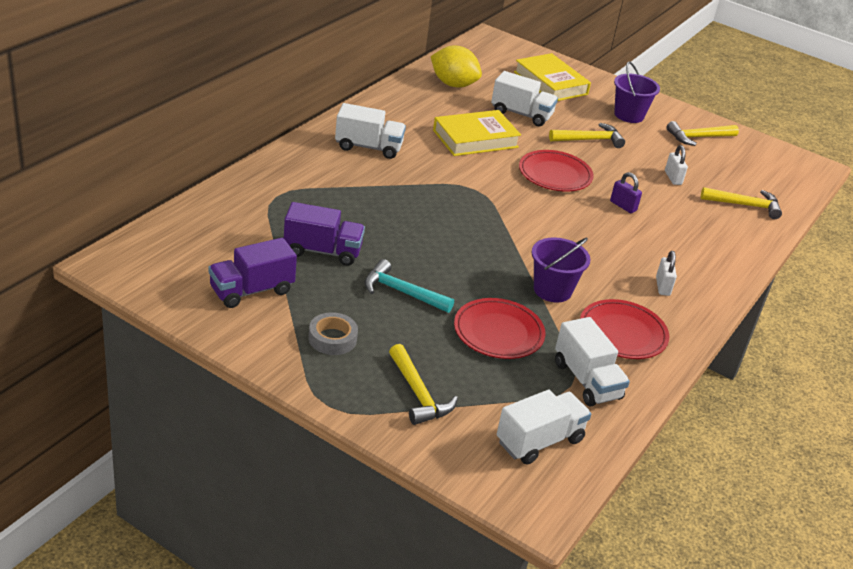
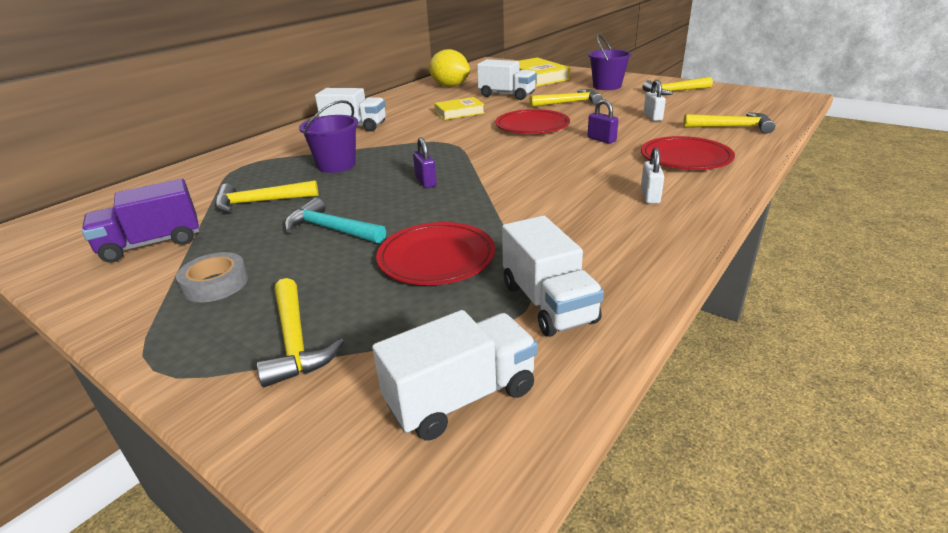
camera: 10 degrees right, 5 degrees down
(322, 251) = (260, 202): purple truck -> yellow hammer
(467, 244) = (426, 182): none -> purple padlock
(475, 139) = (459, 112): yellow book -> yellow book, size x0.64
(552, 290) = (515, 211): purple bucket -> purple bucket (336, 165)
(622, 333) = (601, 245): red plate -> red plate (685, 158)

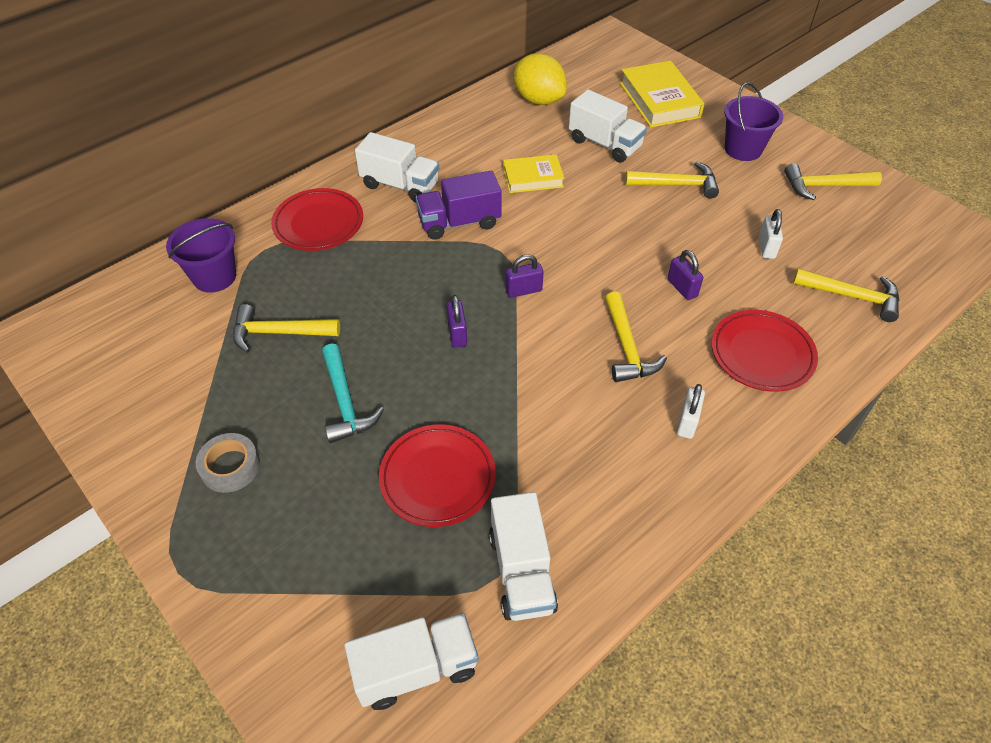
camera: 10 degrees right, 20 degrees up
(152, 244) = (172, 385): purple truck -> purple truck (459, 222)
(295, 341) = (294, 567): yellow hammer -> yellow hammer (627, 347)
(331, 229) = (345, 402): turquoise hammer -> turquoise hammer turned 150 degrees counterclockwise
(336, 165) = (367, 274): purple bucket -> purple bucket (214, 277)
(474, 156) = (523, 290): none -> purple padlock
(532, 126) = (611, 235): red plate -> red plate (318, 223)

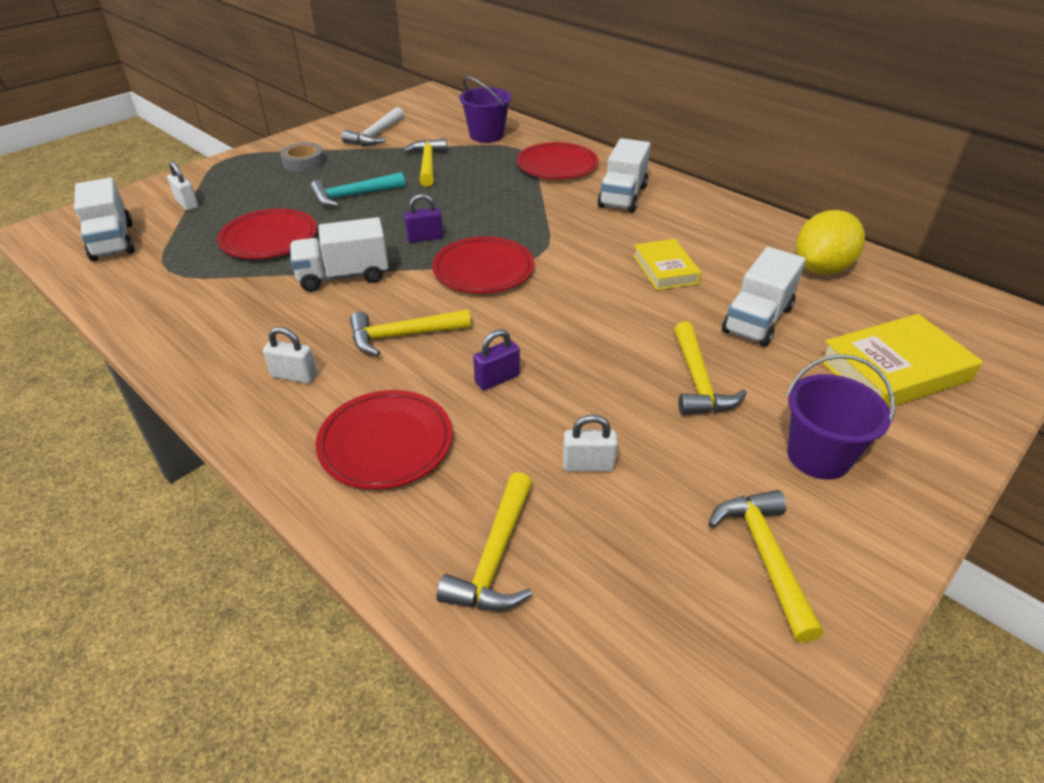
camera: 85 degrees right, 10 degrees down
(166, 389) = (376, 135): none -> white hammer
(322, 595) = (187, 204): none -> white padlock
(459, 222) = (576, 230): purple truck -> none
(521, 571) = (166, 280): white truck -> white truck (343, 276)
(523, 290) = (483, 270): purple padlock -> red plate

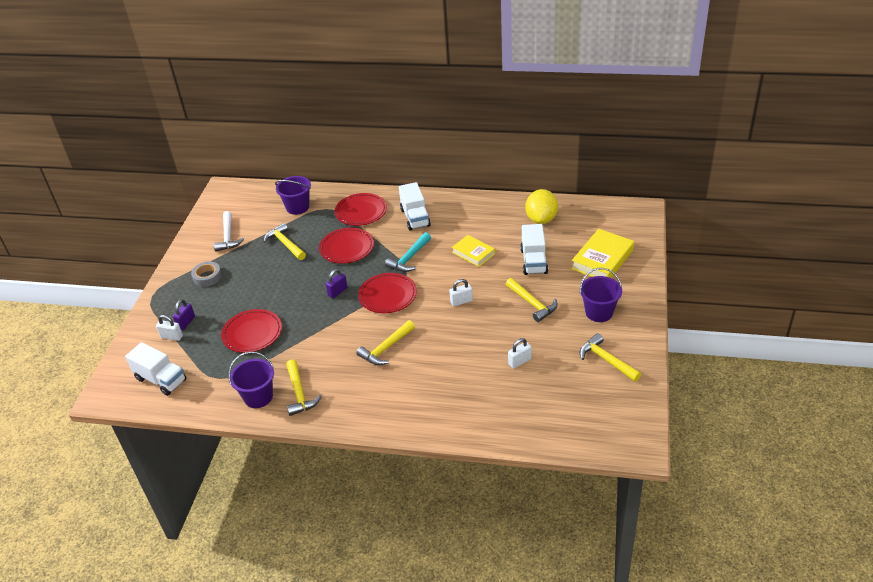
camera: 30 degrees left, 0 degrees up
(175, 314) = (258, 397): none -> purple bucket
(294, 376) = (358, 392): white padlock -> white padlock (461, 301)
(343, 276) = (320, 334): white truck -> none
(353, 196) = (267, 285): turquoise hammer -> turquoise hammer (409, 258)
(386, 443) = (432, 397): red plate -> red plate (347, 248)
(495, 557) = (517, 412): yellow hammer -> yellow hammer (299, 393)
(497, 379) = (449, 346): purple padlock -> purple padlock (186, 322)

